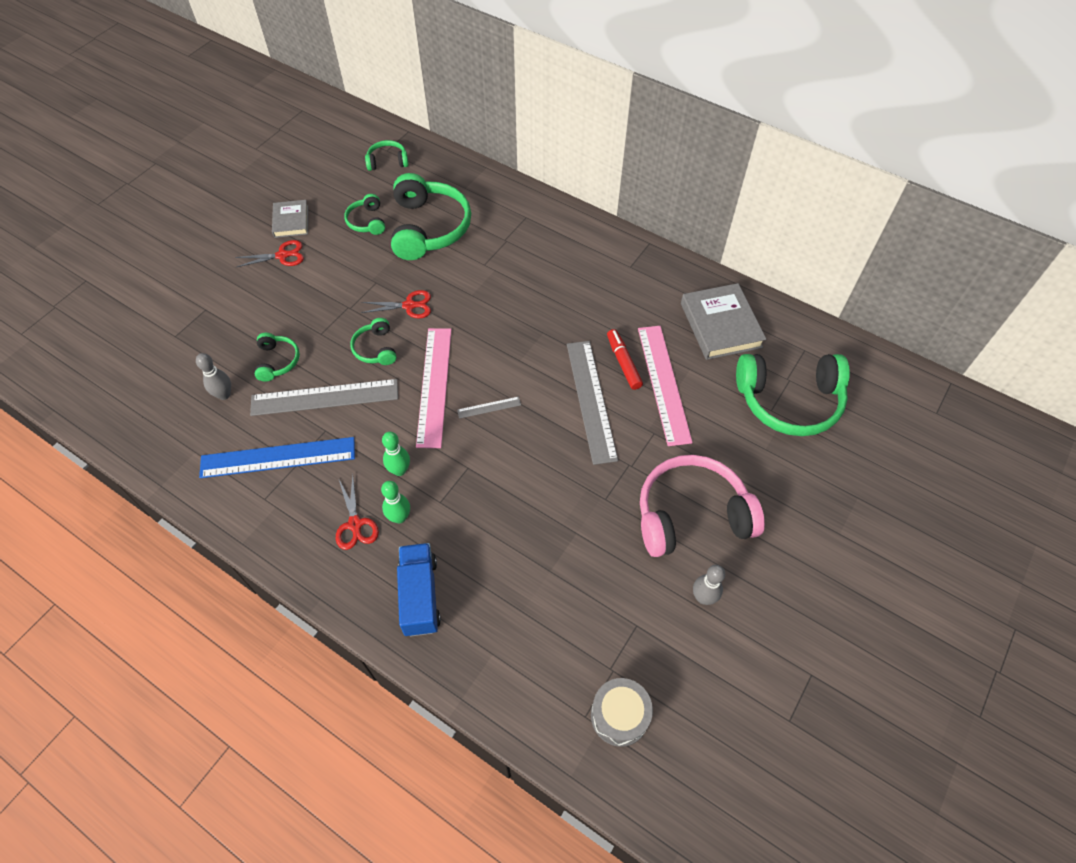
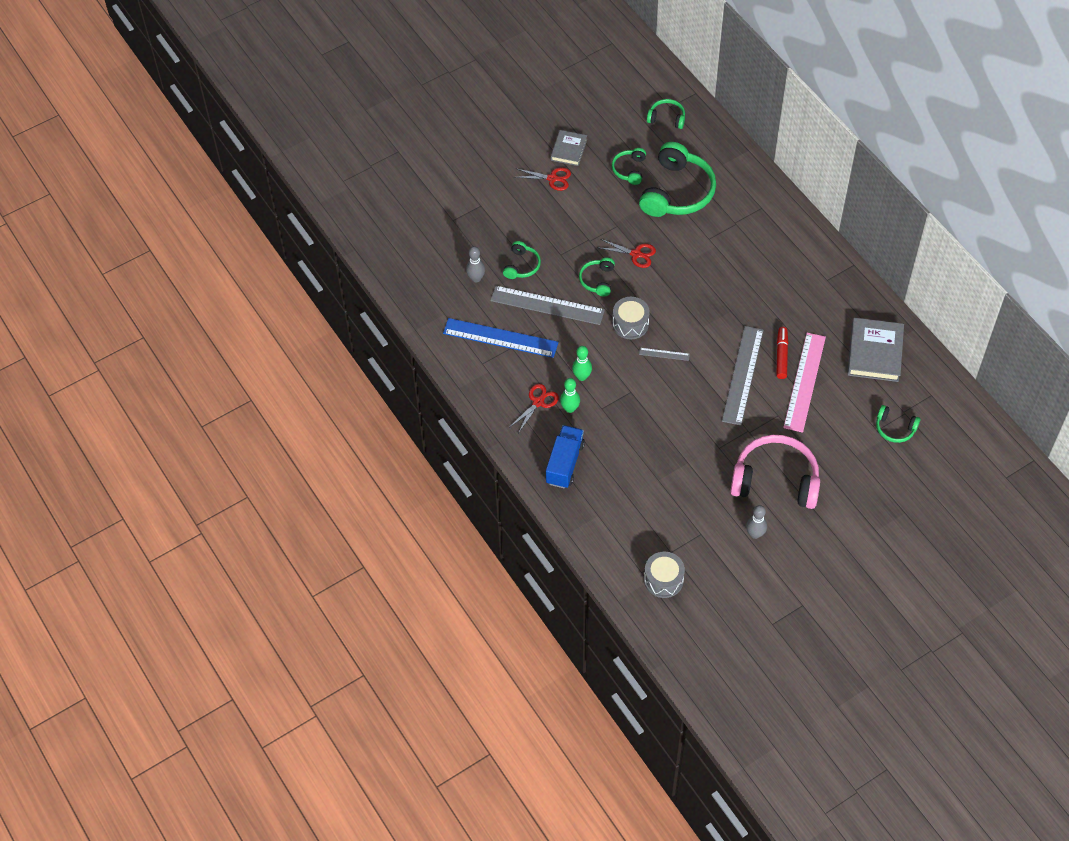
camera: 25 degrees right, 0 degrees up
(355, 524) = (538, 402): red scissors -> red scissors turned 150 degrees counterclockwise
(434, 386) = (630, 324): pink ruler -> grey drum
(789, 401) = (895, 428): green headphones -> green headphones, size x0.49

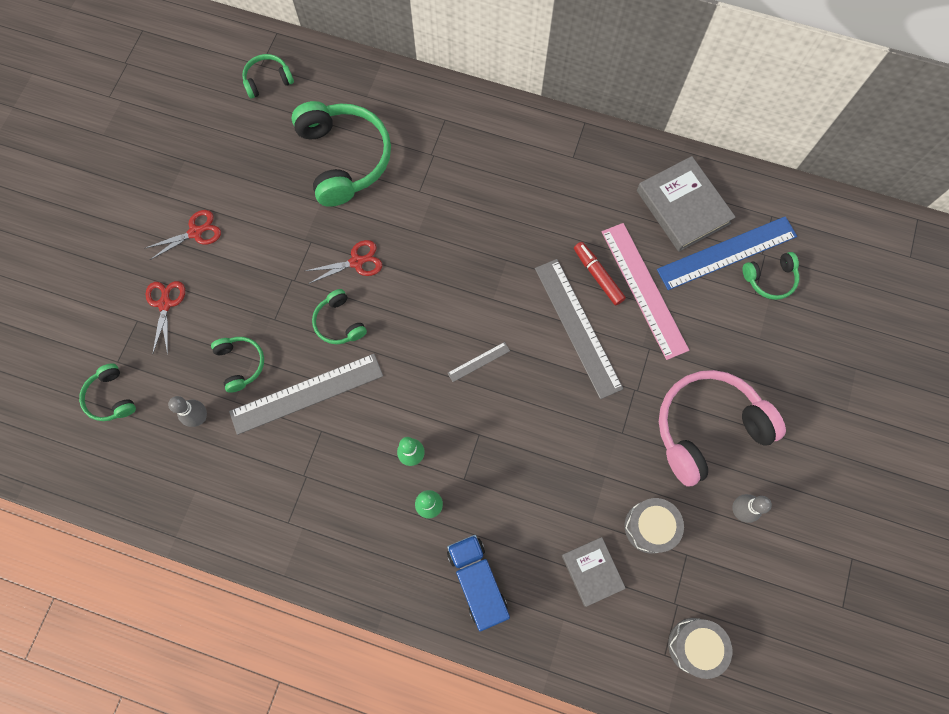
camera: 40 degrees left, 15 degrees up
(500, 338) = (284, 474): blue ruler -> blue ruler (727, 253)
(538, 402) = (389, 525): red scissors -> red scissors (165, 304)
(568, 150) = (188, 186): grey book -> grey book (592, 571)
(629, 169) = (273, 166): green headphones -> green headphones (111, 397)
(630, 324) = (415, 351): grey drum -> grey drum (650, 527)

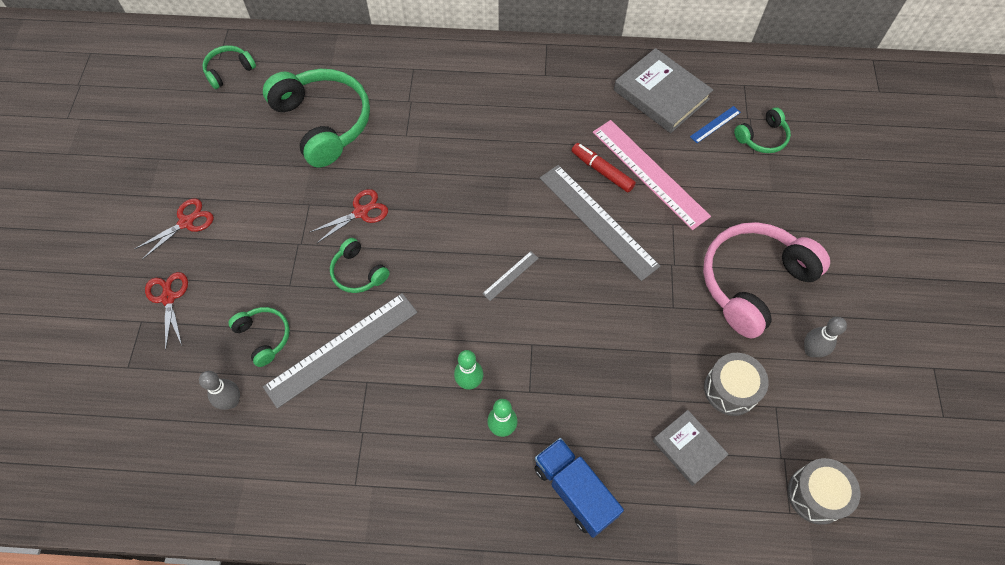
camera: 15 degrees left, 10 degrees down
(111, 397) = (128, 405): green headphones -> none
(727, 253) = (715, 124): blue ruler -> blue ruler, size x0.43

